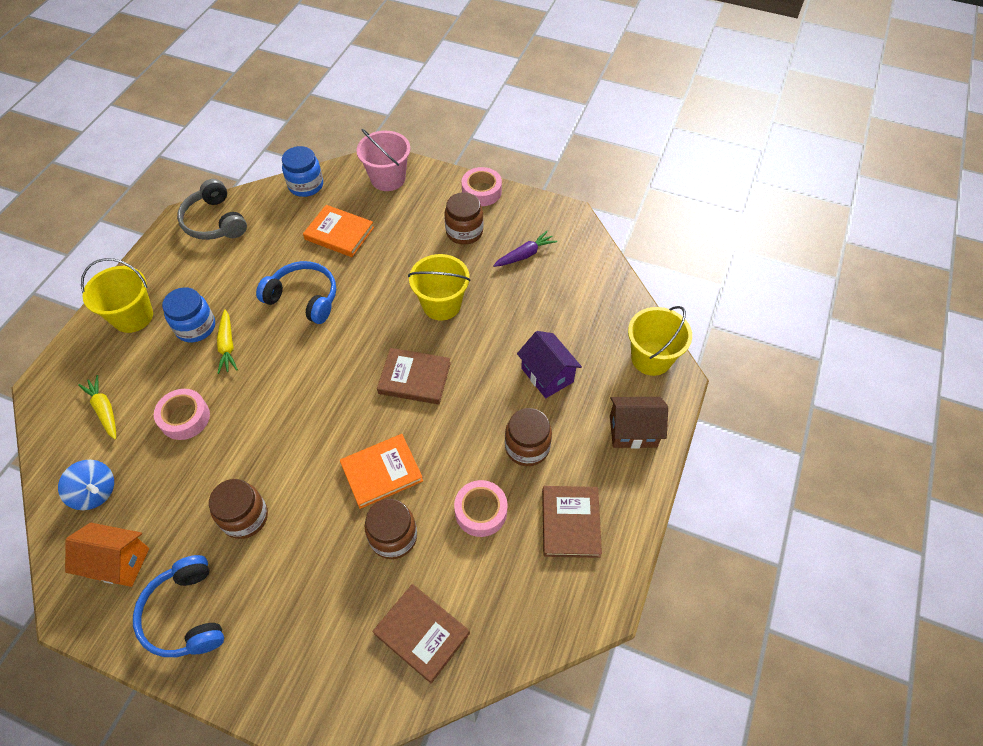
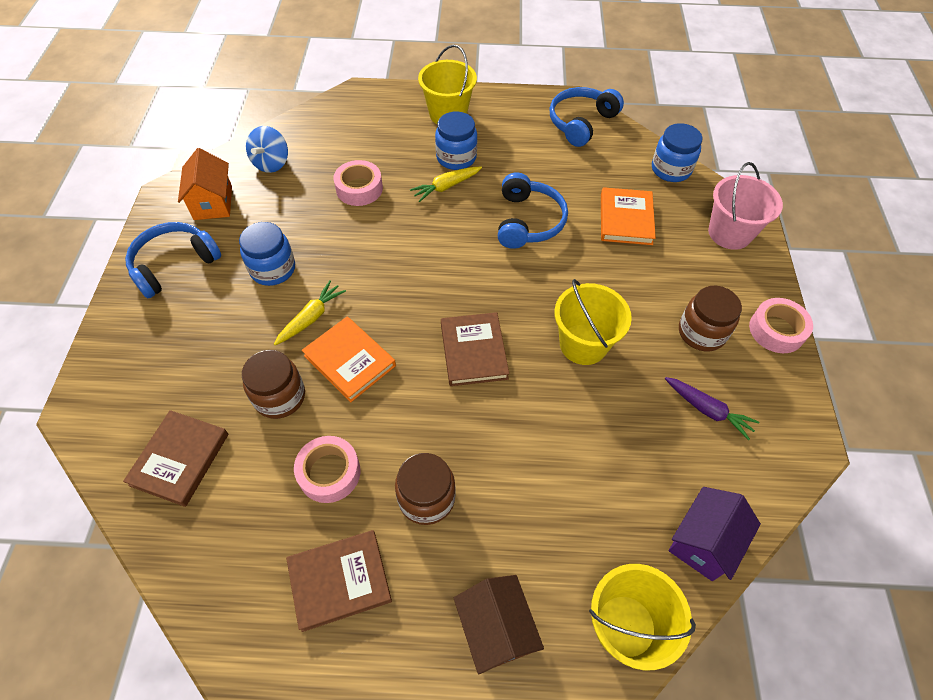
camera: 70 degrees right, 0 degrees up
(104, 410) = (349, 136): yellow carrot -> yellow carrot (311, 318)
(214, 222) = (581, 122): grey headphones -> blue headphones
(245, 517) = (273, 269): brown jar -> blue jar
(547, 375) = (537, 491): purple house -> purple house (703, 542)

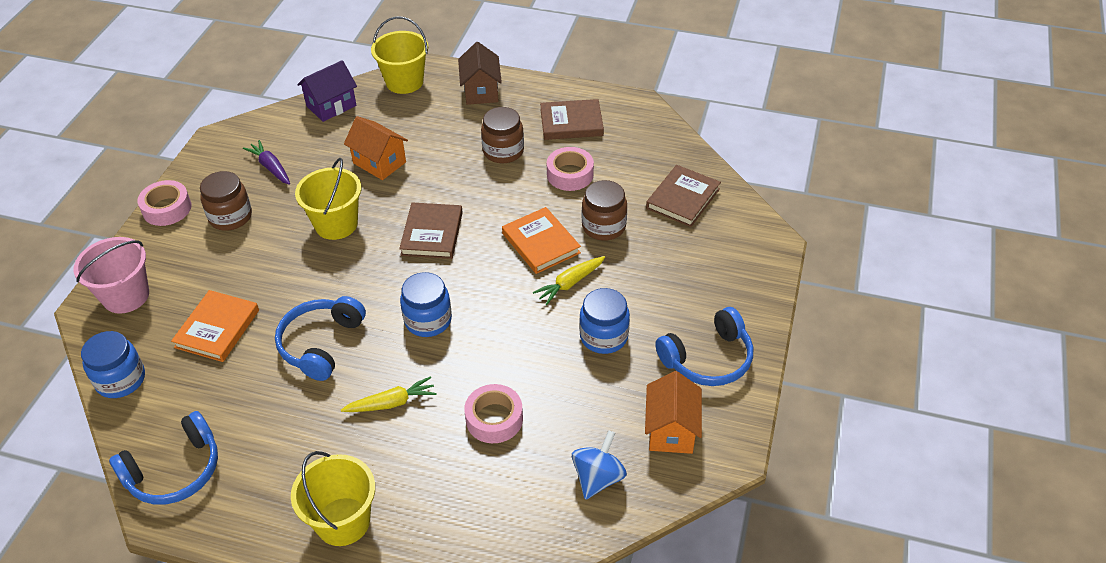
camera: 165 degrees left, 10 degrees down
(456, 157) = (362, 444): blue jar -> blue jar (428, 320)
(580, 444) = (379, 162): none -> orange house

